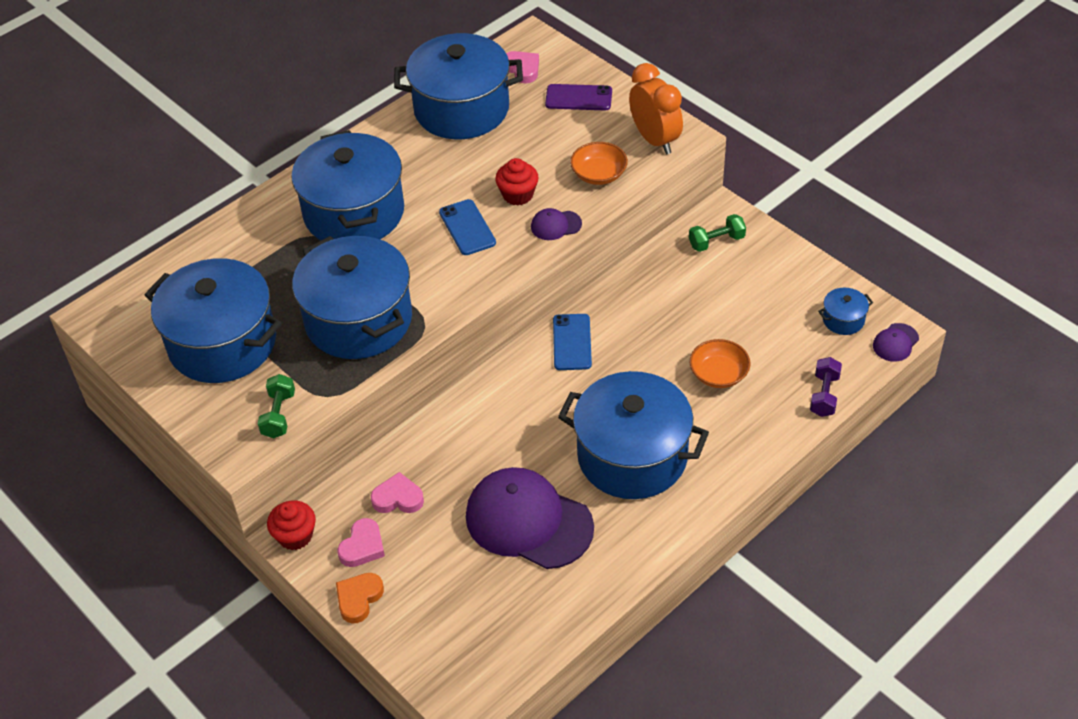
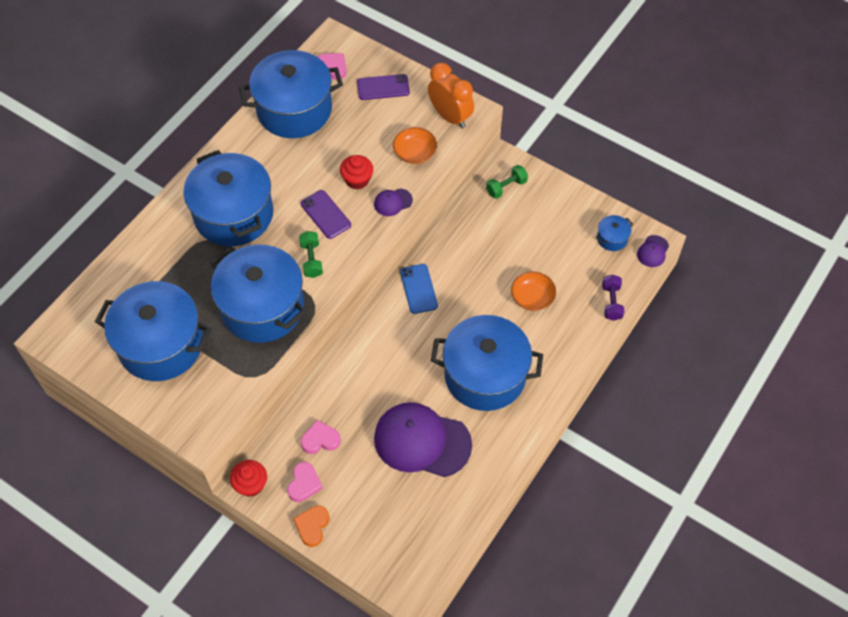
camera: 15 degrees left, 10 degrees up
(279, 415) = (222, 398): green dumbbell -> green dumbbell (311, 260)
(467, 227) = (325, 214): blue phone -> purple phone

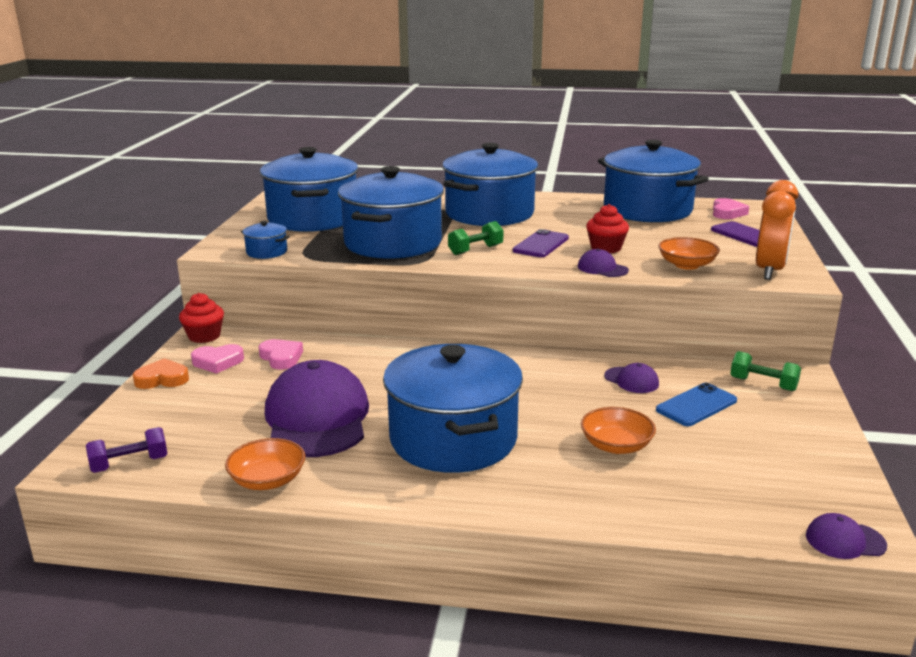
camera: 65 degrees right, 35 degrees down
(418, 289) = (538, 365): blue phone -> blue phone (696, 405)
(466, 249) = (631, 380): none -> purple cap
(481, 488) = (267, 480): none -> orange bowl
(611, 302) = (691, 520): purple dumbbell -> purple dumbbell (130, 464)
(612, 238) = (809, 491): blue pot -> blue pot (266, 252)

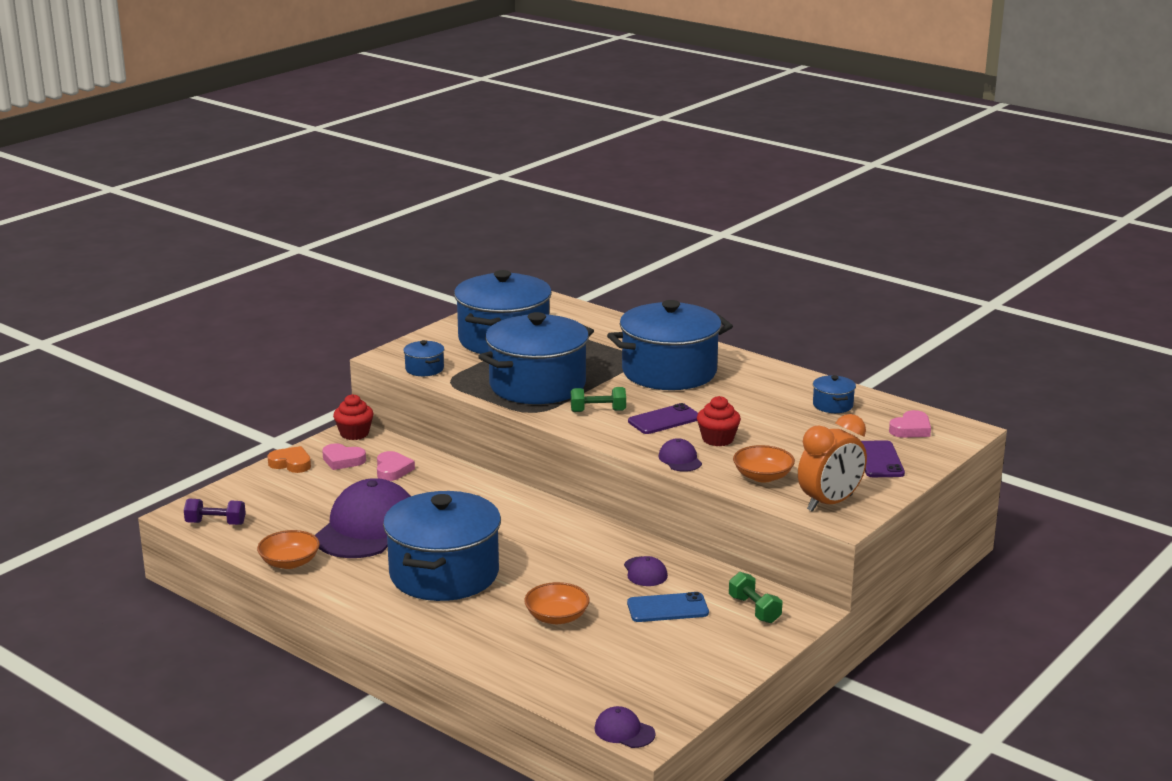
camera: 30 degrees right, 0 degrees up
(647, 210) = (832, 405): blue pot -> blue pot, size x0.41

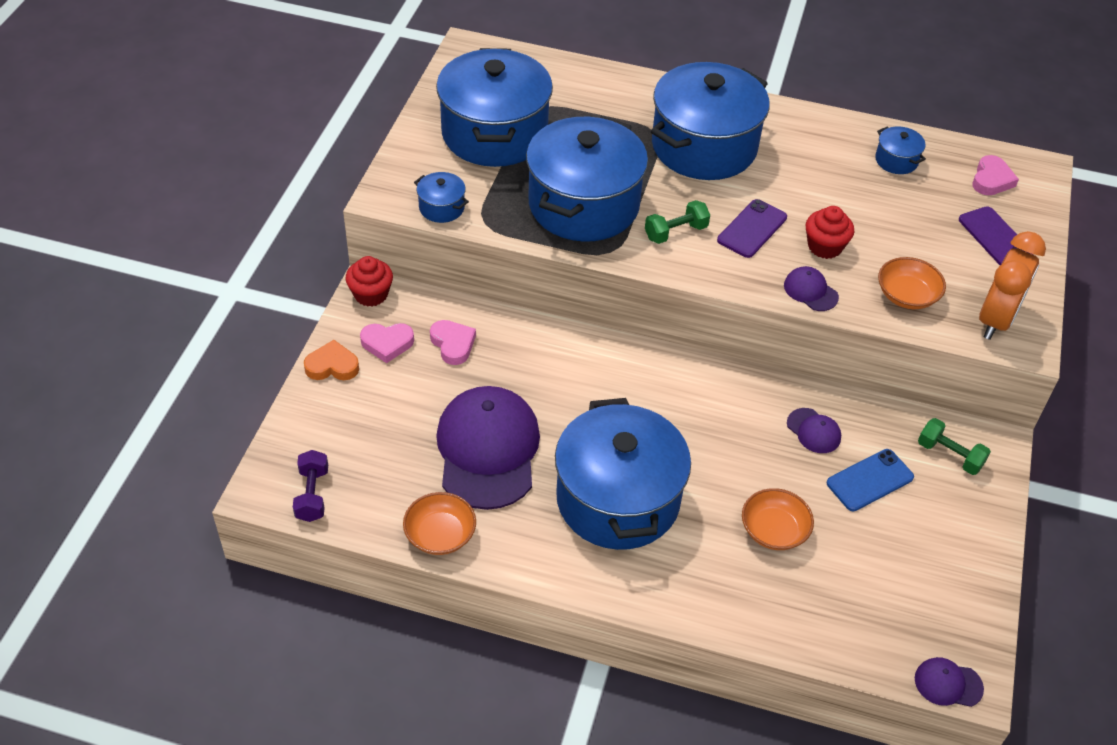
camera: 25 degrees left, 25 degrees up
(216, 523) = (312, 495): purple dumbbell -> purple dumbbell turned 75 degrees counterclockwise

